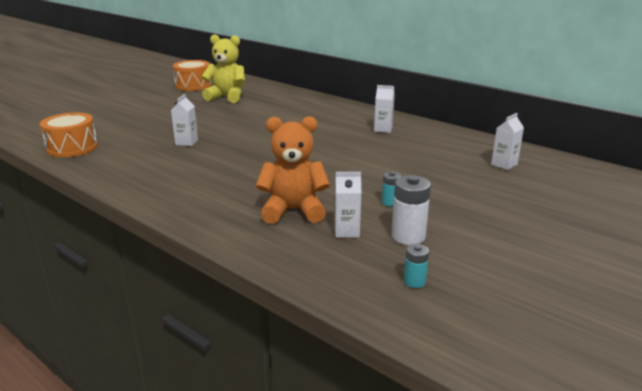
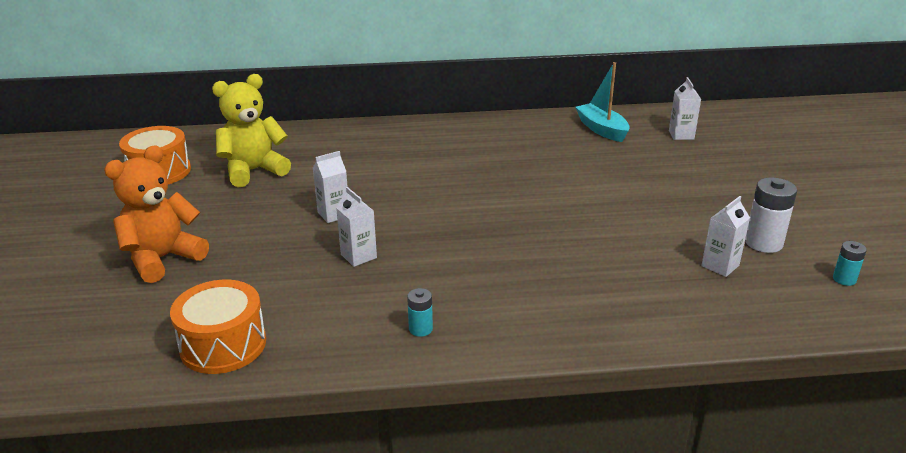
camera: 45 degrees left, 5 degrees up
(293, 210) = (642, 272): orange teddy bear -> orange teddy bear (162, 259)
(383, 129) = (517, 140): white carton -> white carton (333, 214)
(390, 202) = (688, 218): turquoise battery -> turquoise battery (420, 329)
(451, 142) = (602, 129): none -> turquoise boat

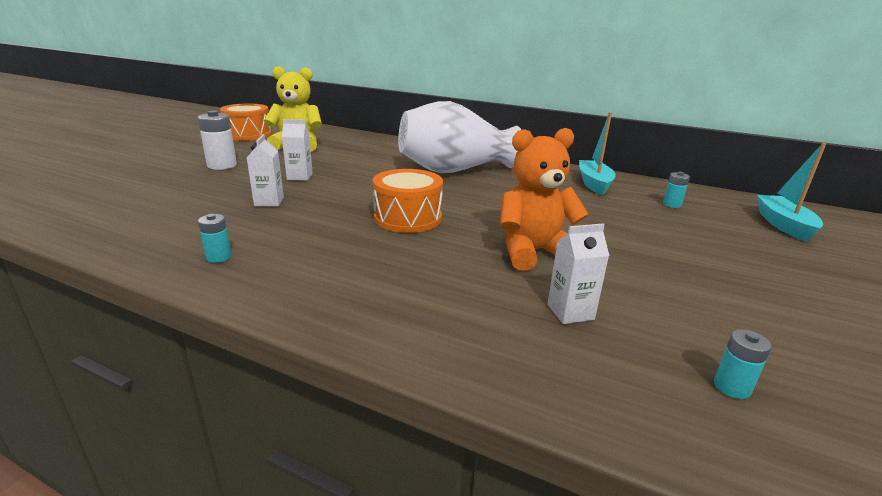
camera: 30 degrees right, 5 degrees down
(162, 259) = (163, 169): orange teddy bear -> orange teddy bear (534, 252)
(223, 345) = (93, 219): orange drum -> orange drum (407, 218)
(467, 152) = (454, 170): none -> white vase
(681, 135) = (672, 204): white carton -> turquoise battery
(763, 243) = (655, 310): white battery -> white battery (222, 165)
(768, 131) = (783, 225): none -> turquoise boat

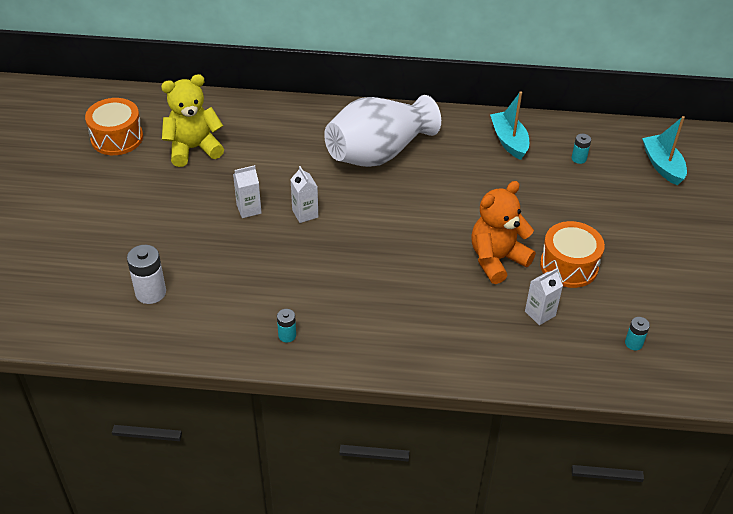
camera: 20 degrees left, 20 degrees up
(222, 165) = (158, 212): white battery -> white battery (150, 292)
(269, 202) = (258, 257): white carton -> white carton (305, 213)
(407, 218) = (385, 245): orange drum -> orange drum (569, 266)

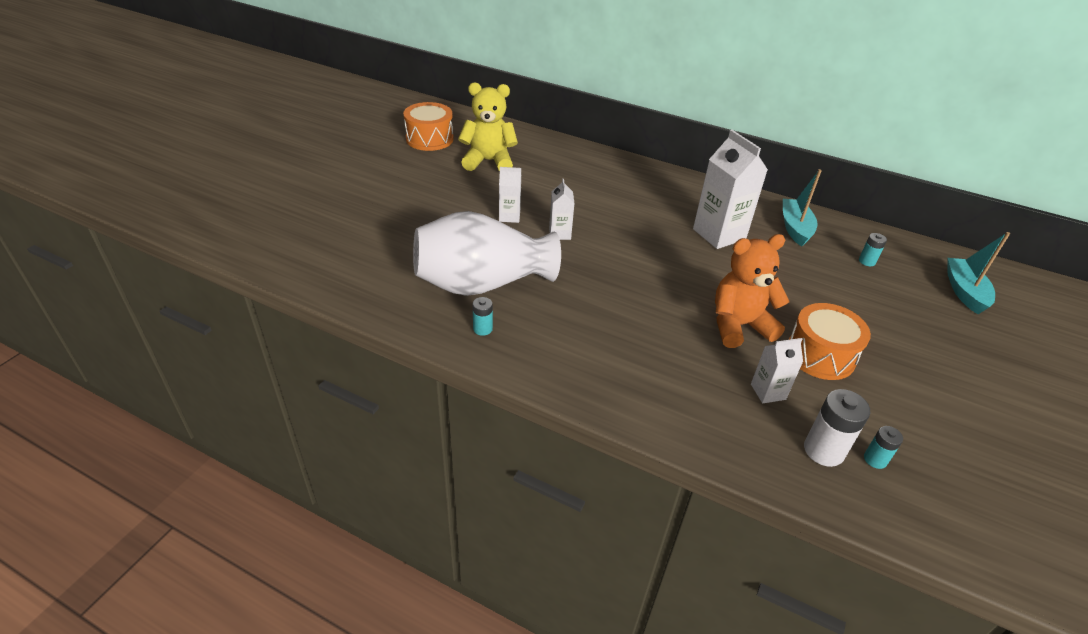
camera: 20 degrees right, 5 degrees down
(150, 292) = (379, 255): white battery -> white battery (823, 450)
(378, 153) = (656, 205): white vase -> white vase (482, 284)
(446, 169) = (719, 234): none -> white carton

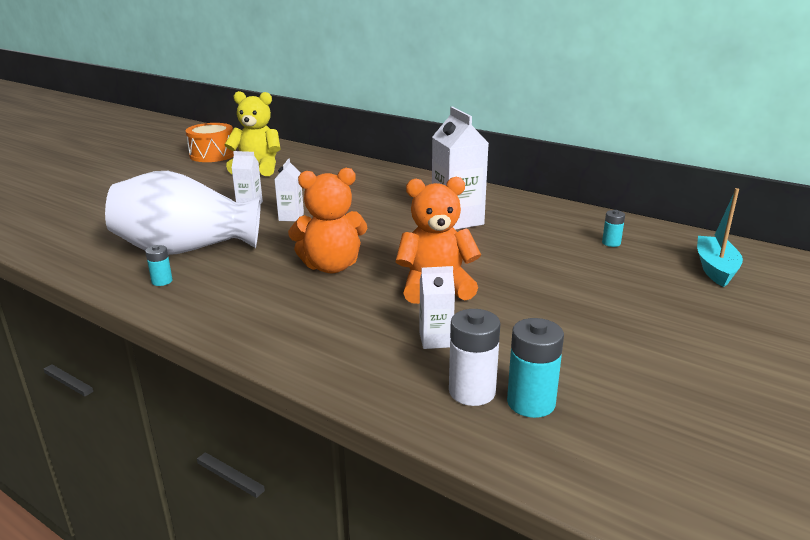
camera: 10 degrees right, 15 degrees down
(632, 302) = (331, 266): none -> orange teddy bear
(795, 228) = (543, 217): turquoise boat -> none
(820, 355) = (515, 313): orange drum -> none
(875, 459) = (531, 403): turquoise battery -> turquoise battery, size x1.77

